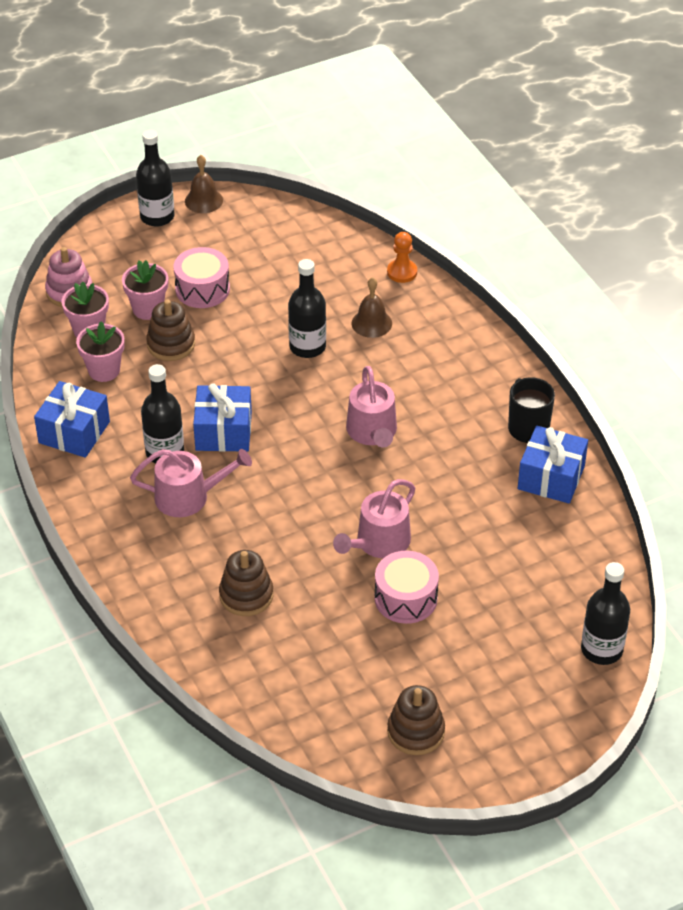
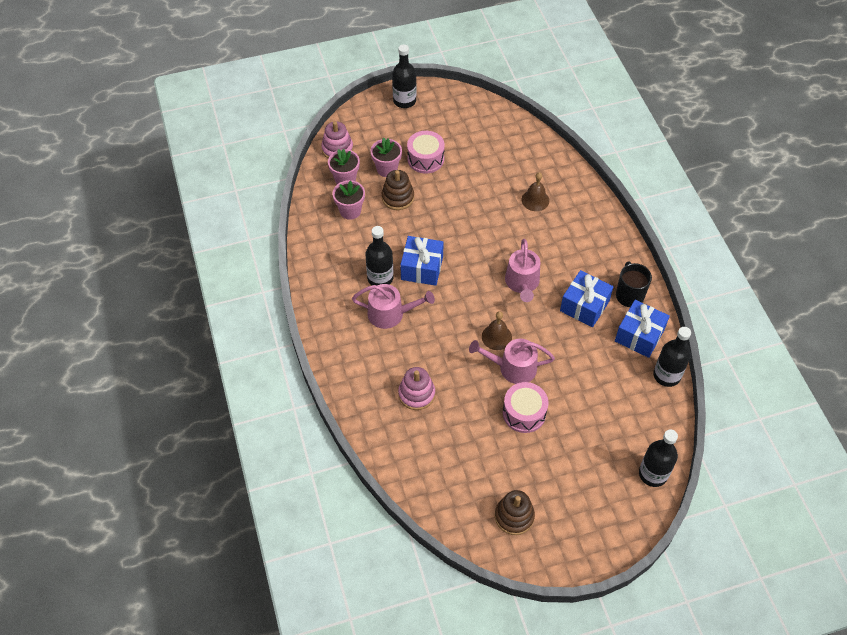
camera: 10 degrees right, 10 degrees up
(74, 432) = (323, 254): blue gift -> blue gift (584, 306)
(203, 200) = (437, 92): brown bell -> brown bell (496, 337)
(246, 595) = (416, 394): brown stacking toy -> pink stacking toy
(307, 347) = (489, 212): black bottle -> black bottle (666, 375)
(379, 542) = (512, 368): pink watering can -> pink watering can turned 45 degrees clockwise
(402, 272) = (562, 164): orange pawn -> none

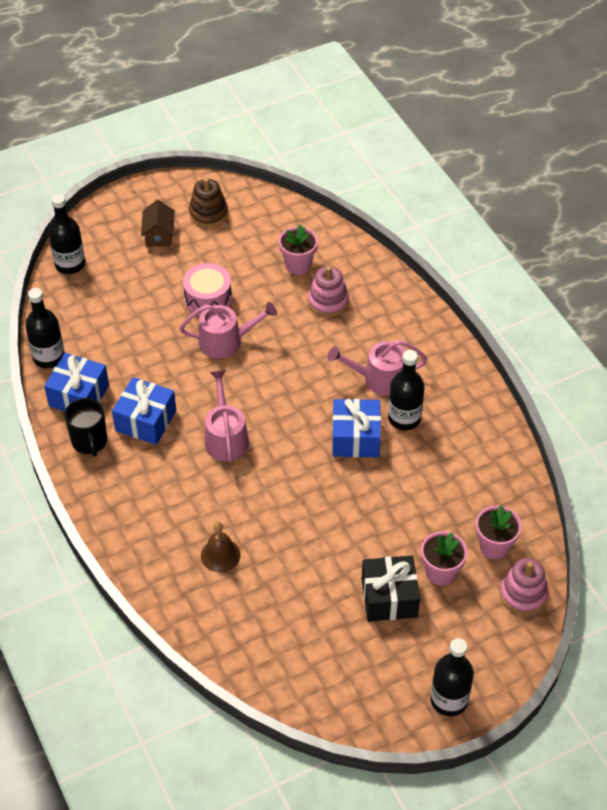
camera: 170 degrees right, 5 degrees down
(350, 211) = (471, 501): pink flower pot -> pink flower pot (298, 265)
(398, 197) = (413, 530): brown stacking toy -> none
(425, 159) = (389, 597): pink drum -> black gift
(496, 337) = (249, 371): brown bell -> none
(565, 497) = (159, 235): none -> brown house

